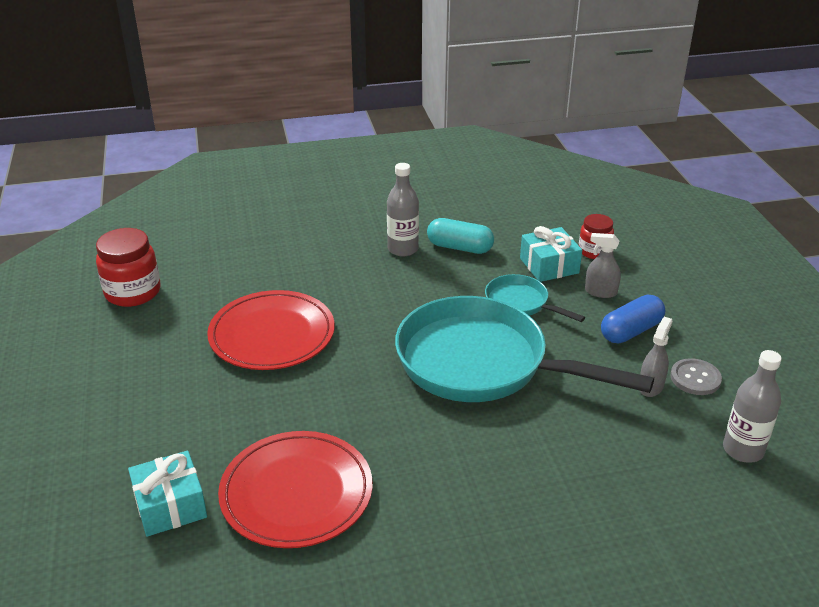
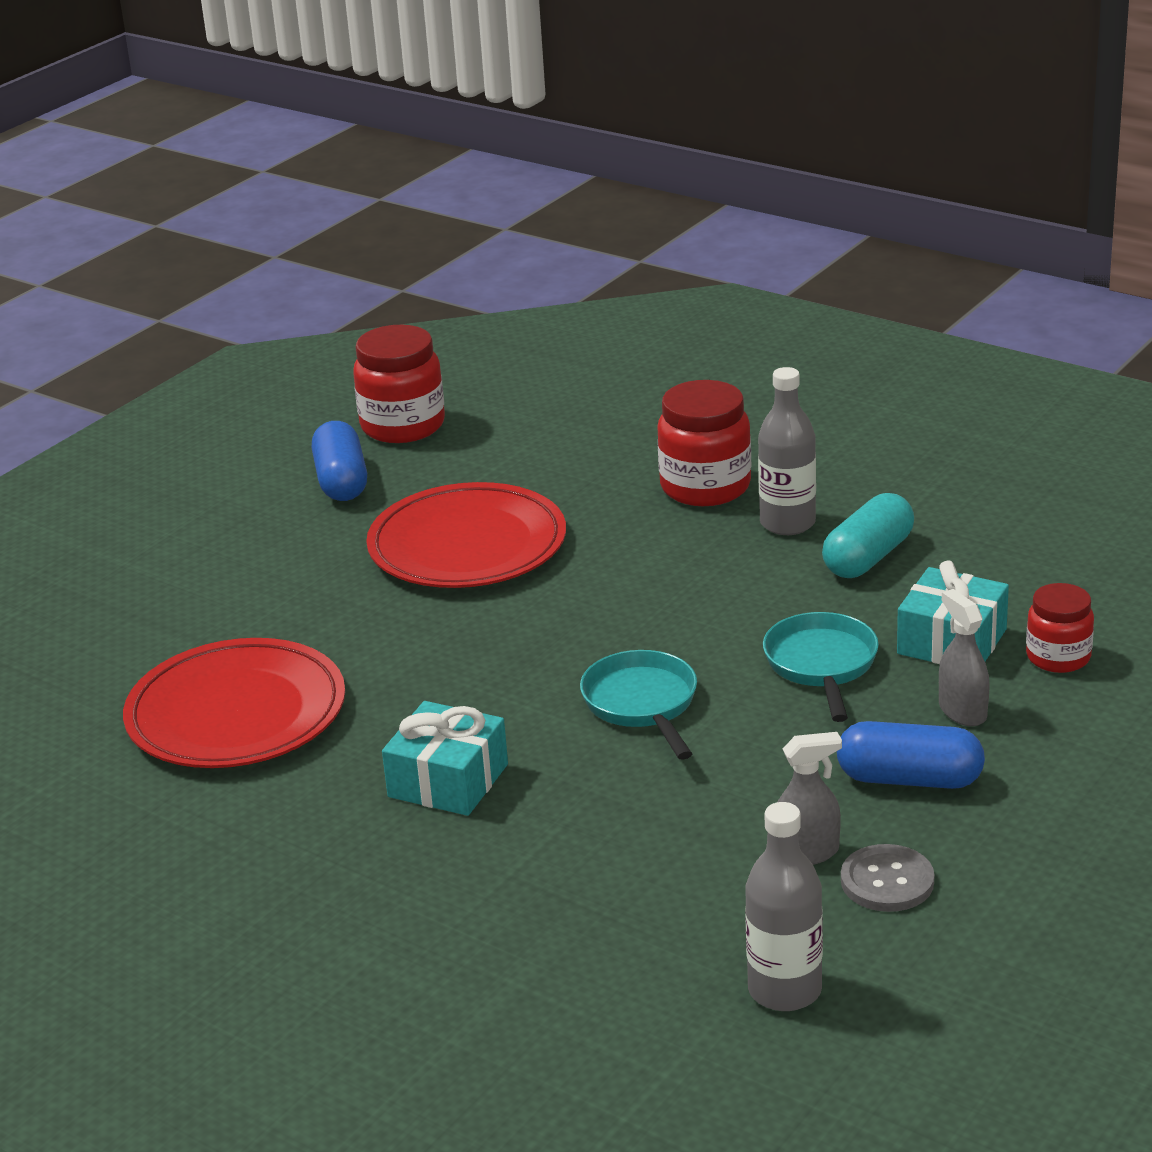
camera: 50 degrees right, 5 degrees down
(145, 337) = (341, 481): none -> blue capsule
(170, 505) = (120, 655): turquoise gift -> turquoise gift (448, 780)
(340, 250) = (705, 487): none -> red jar
(460, 247) = (868, 557): turquoise capsule -> turquoise capsule turned 60 degrees clockwise
(481, 363) = (642, 704): turquoise pan -> turquoise pan, size x0.46

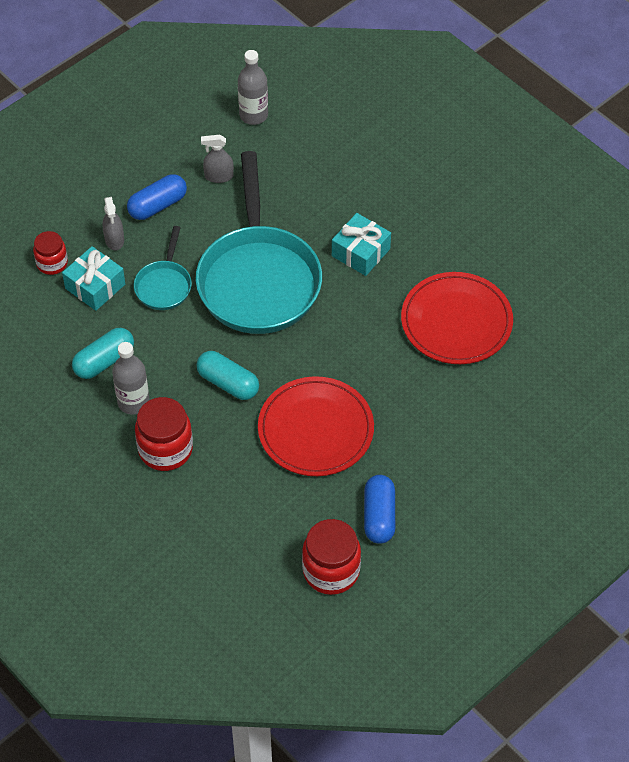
camera: 170 degrees left, 25 degrees up
(638, 569) = (228, 383): none -> turquoise capsule
(642, 704) = (258, 279): turquoise pan -> turquoise pan, size x2.17
(887, 881) = (192, 155): grey button -> none
(909, 779) = (157, 205): blue capsule -> blue capsule turned 60 degrees counterclockwise

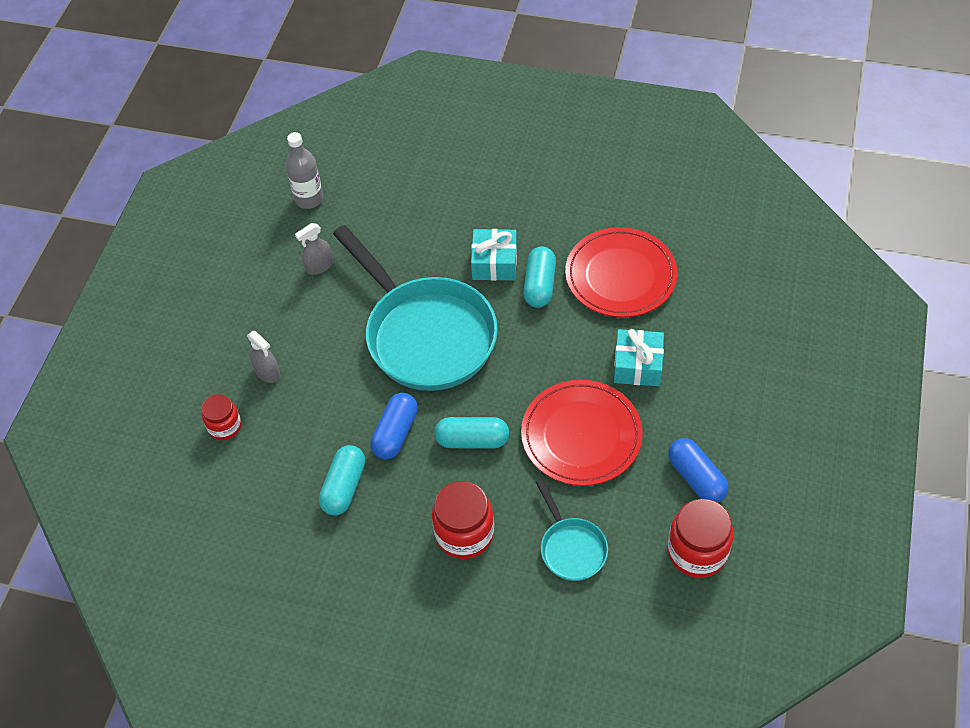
camera: 30 degrees left, 0 degrees up
(95, 286) = (282, 424): turquoise gift -> turquoise gift (637, 365)
(133, 402) = (401, 508): grey bottle -> none
(157, 205) = (284, 321): blue capsule -> blue capsule (395, 433)
(164, 285) = (345, 387): turquoise pan -> turquoise pan (571, 548)
(382, 291) = (539, 285): none -> turquoise capsule

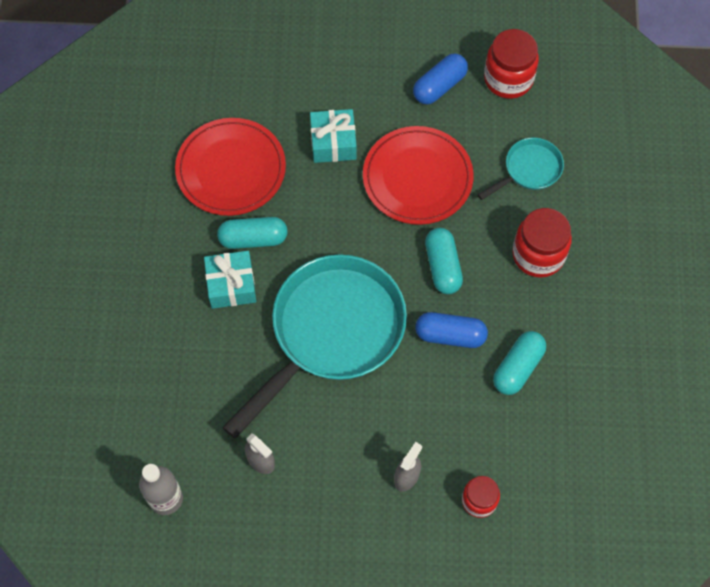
camera: 105 degrees left, 10 degrees up
(344, 487) = (518, 368): turquoise capsule -> turquoise capsule turned 60 degrees counterclockwise

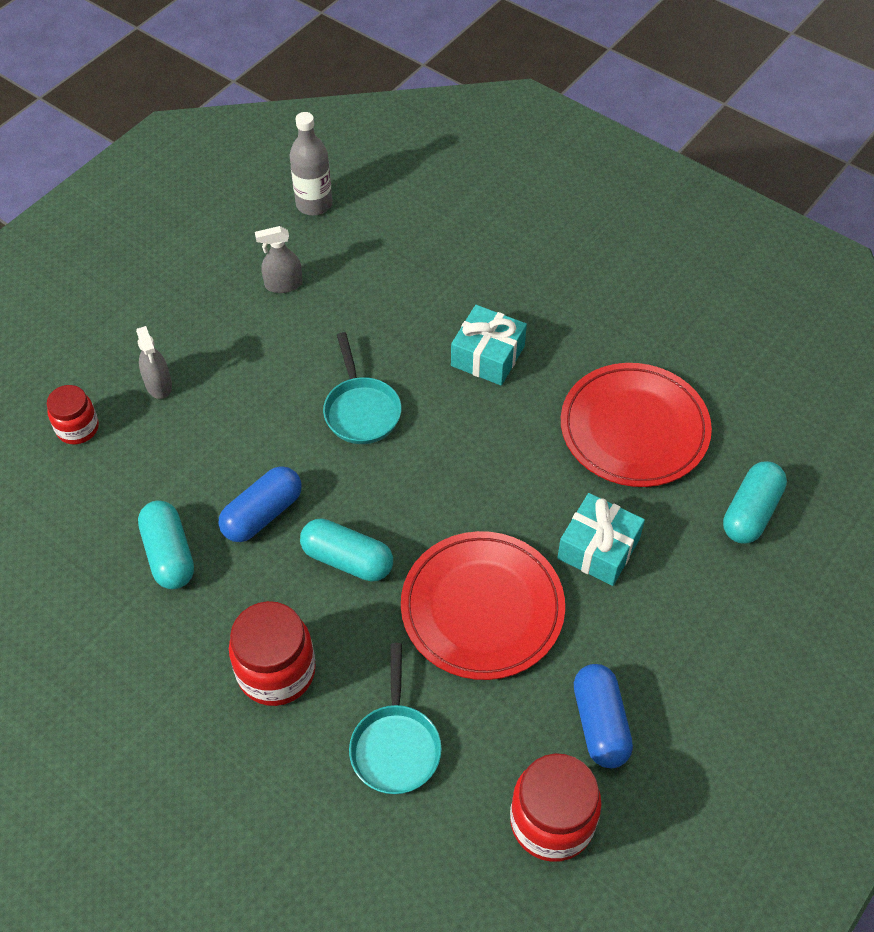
camera: 125 degrees right, 10 degrees down
(253, 239) = (528, 402): turquoise capsule -> turquoise capsule (750, 512)
(332, 332) = (361, 410): turquoise pan -> turquoise pan, size x0.46

